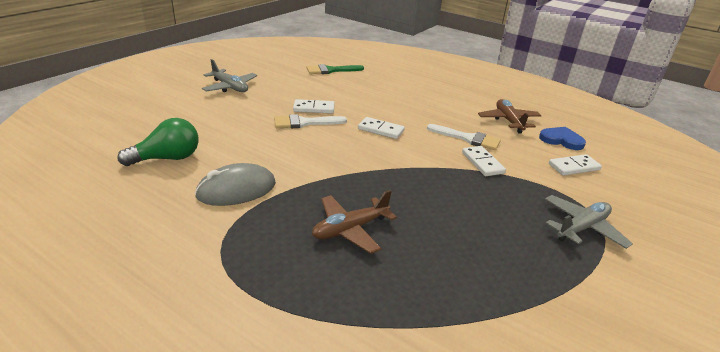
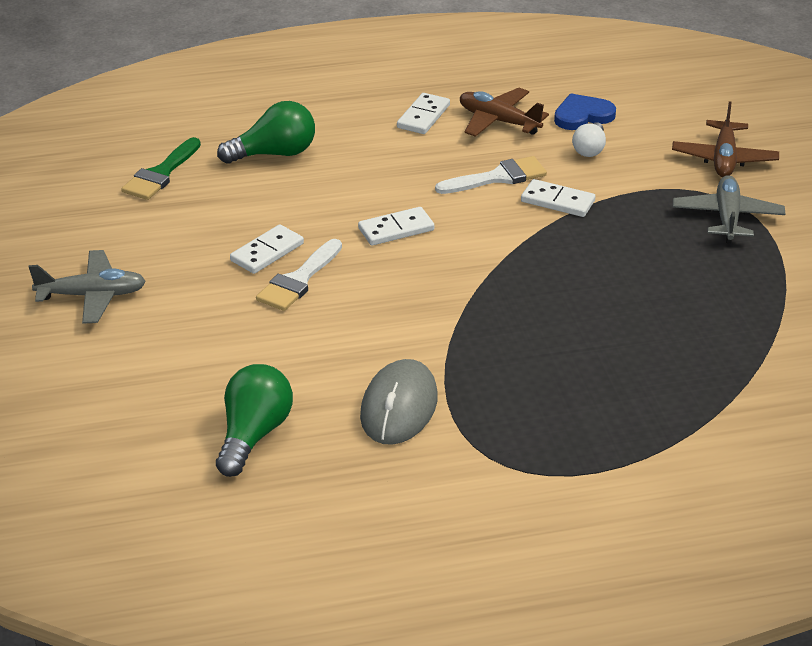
camera: 45 degrees left, 5 degrees up
(350, 229) = (567, 361): brown plane -> brown plane (724, 159)
(384, 84) = (274, 154): none -> green light bulb
(541, 153) = (589, 149): none -> white light bulb
(574, 167) = (637, 147): white domino -> white domino (423, 116)

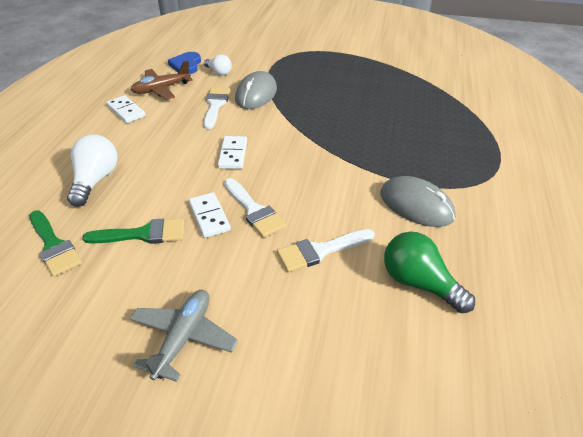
camera: 65 degrees left, 5 degrees up
(211, 219) = (143, 234): none -> green brush
(261, 348) = (320, 251): none -> white brush
(274, 154) = (95, 180): green light bulb -> white light bulb
(557, 201) = (256, 94): white domino -> grey mouse
(724, 159) = (264, 43): brown plane -> none
(727, 217) = (311, 57): grey plane -> none

